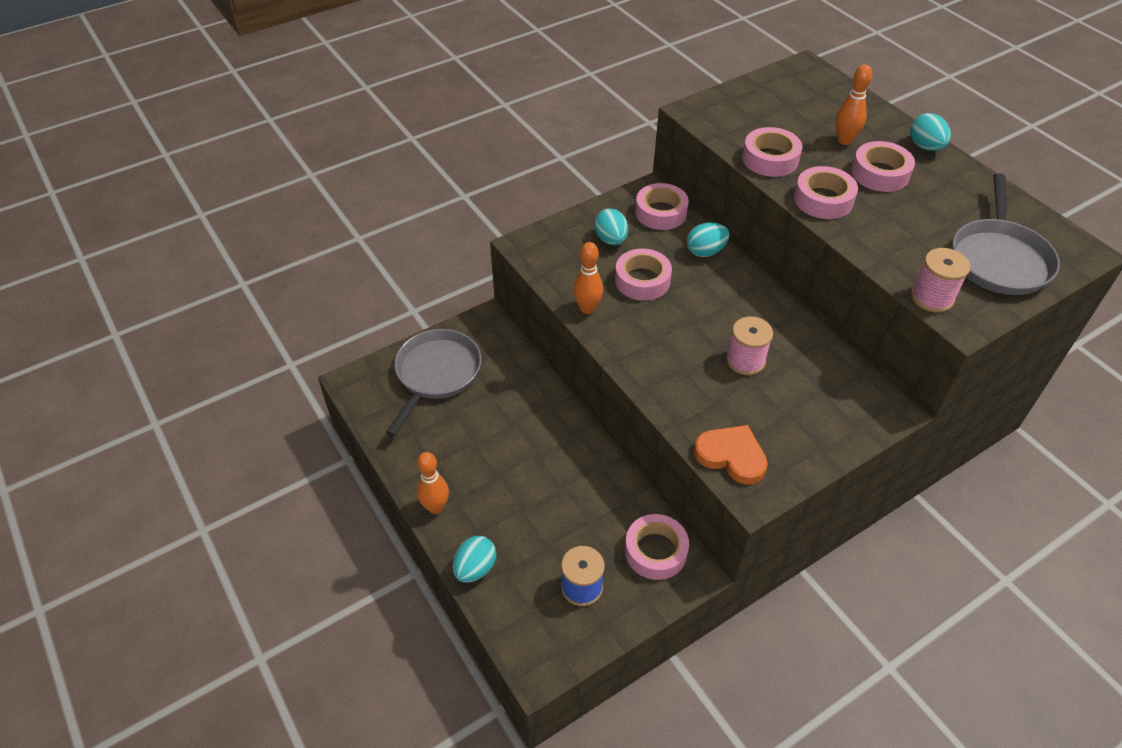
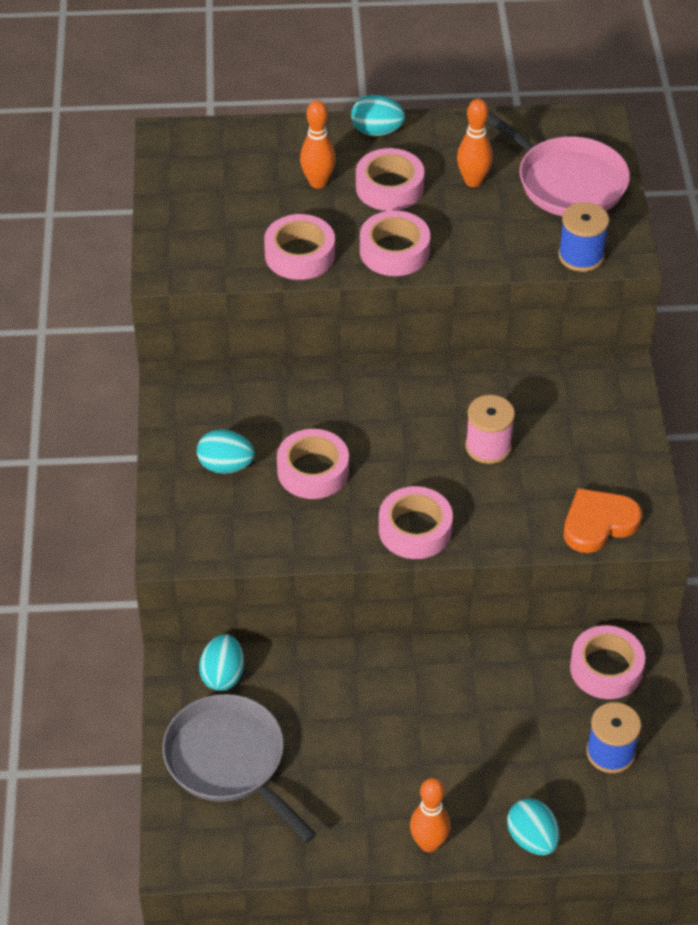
camera: 60 degrees left, 0 degrees up
(587, 309) = (320, 540): orange bowling pin -> orange bowling pin (473, 181)
(661, 212) = (217, 399): pink tape -> pink tape (415, 529)
(705, 251) = (310, 393): turquoise egg -> turquoise egg (223, 675)
(932, 297) = (581, 256): pink spool -> blue spool
(998, 259) = (566, 182): grey pan -> pink pan

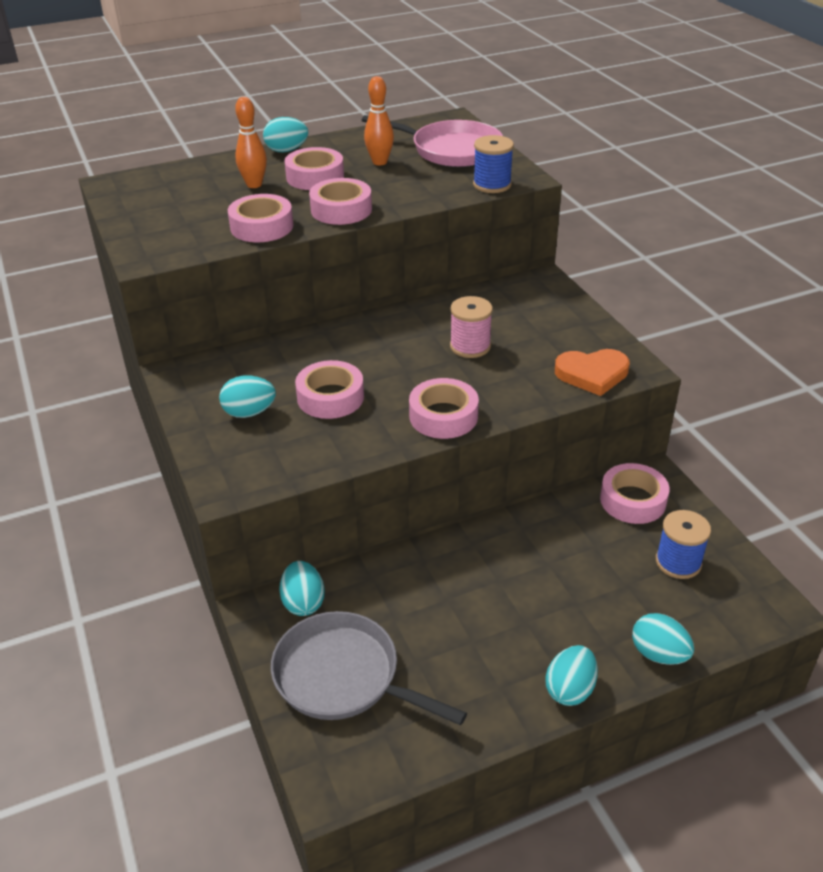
camera: 20 degrees left, 10 degrees down
(429, 843) = (570, 689): orange bowling pin -> turquoise egg
(598, 523) = (592, 374): orange heart -> orange heart turned 135 degrees counterclockwise

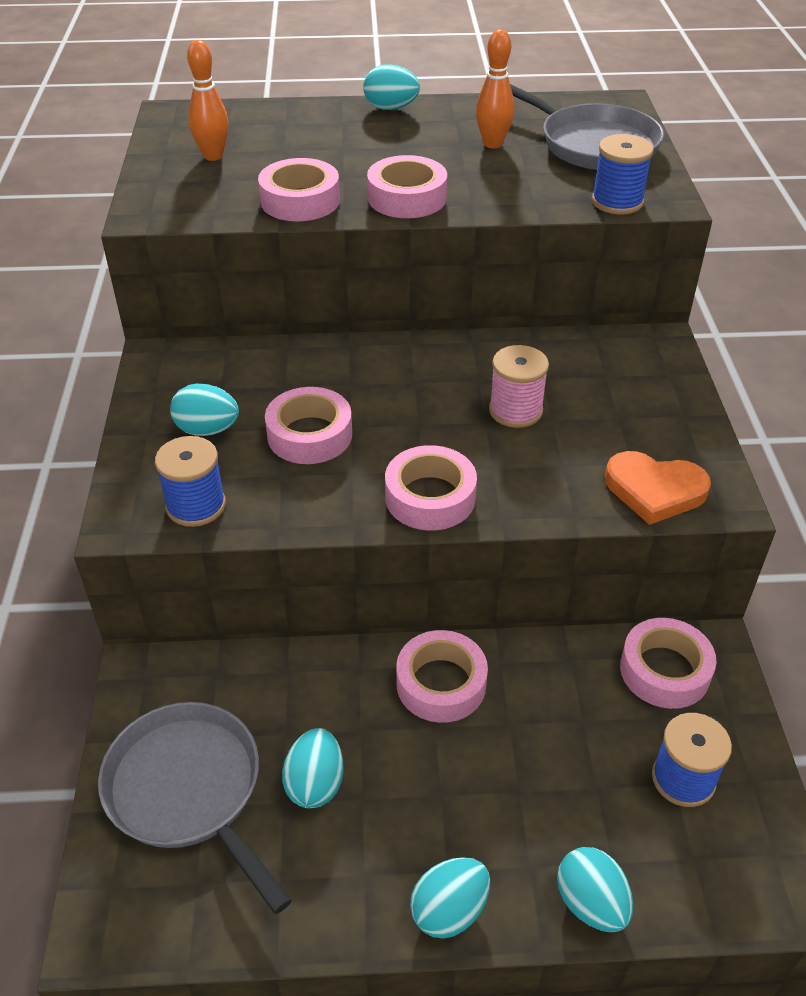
camera: 20 degrees right, 5 degrees up
(254, 185) = (326, 145): orange bowling pin -> orange bowling pin (213, 156)
(274, 465) = (196, 505): none -> blue spool
(303, 602) = (194, 678): turquoise egg -> turquoise egg (315, 783)
(315, 177) = (403, 148): pink tape -> pink tape (441, 683)
(451, 150) = (592, 144): pink pan -> grey pan

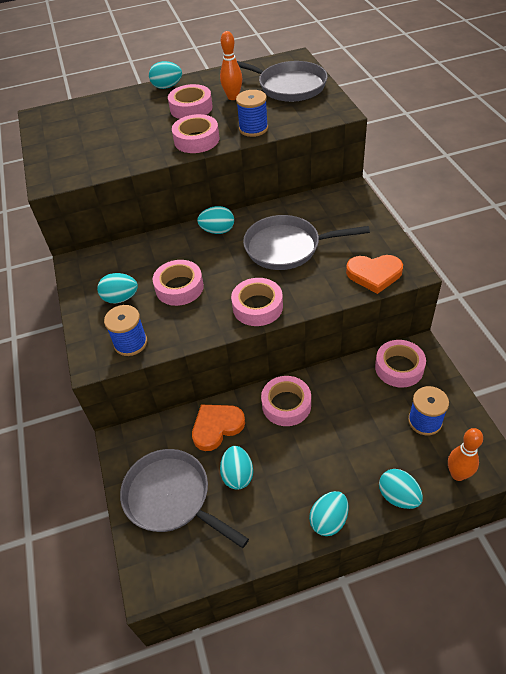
camera: 10 degrees left, 5 degrees up
(213, 156) = (75, 137): orange bowling pin -> orange bowling pin (457, 474)
(300, 201) = (136, 154): pink tape -> pink tape (191, 108)
(308, 690) = (217, 427): none -> orange heart
(407, 358) = (218, 231): none -> turquoise egg
(515, 410) = (287, 247): pink spool -> grey pan
(617, 202) = (313, 118): blue spool -> blue spool (253, 129)

